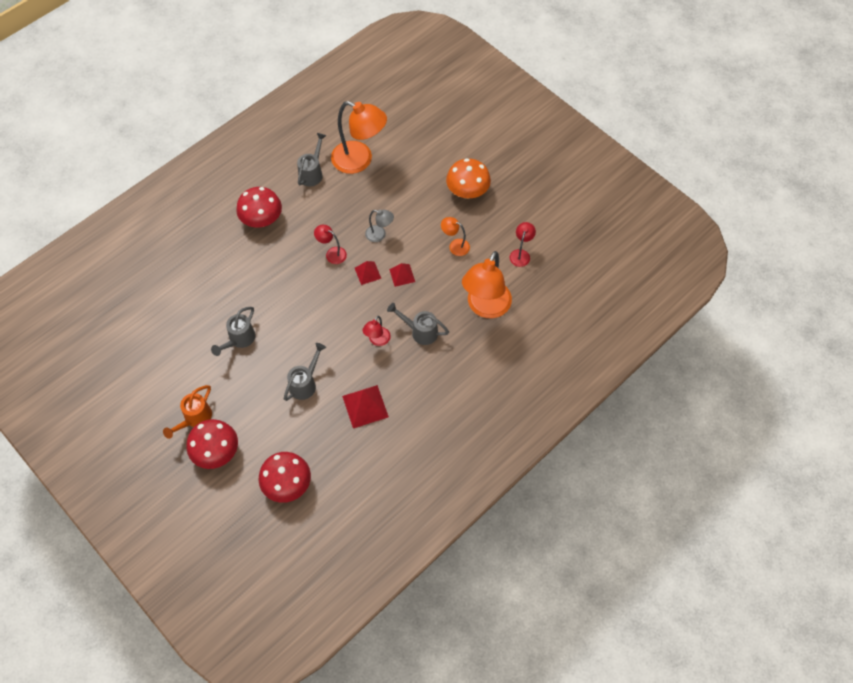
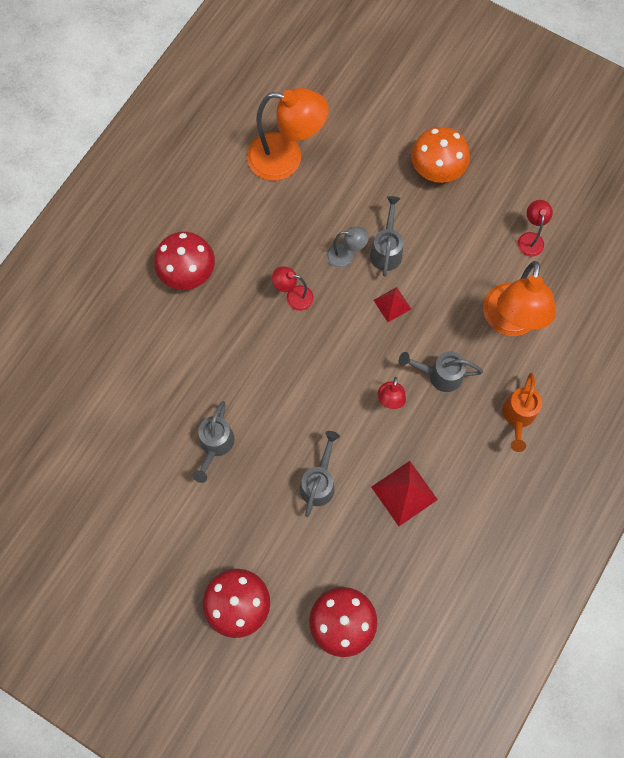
camera: 15 degrees left, 10 degrees up
(195, 419) = (195, 567): orange watering can -> orange watering can (518, 417)
(312, 173) = (231, 190): grey watering can -> grey watering can (386, 250)
(367, 273) = (348, 312): red pyramid -> none
(455, 245) = (445, 247): orange lamp -> none

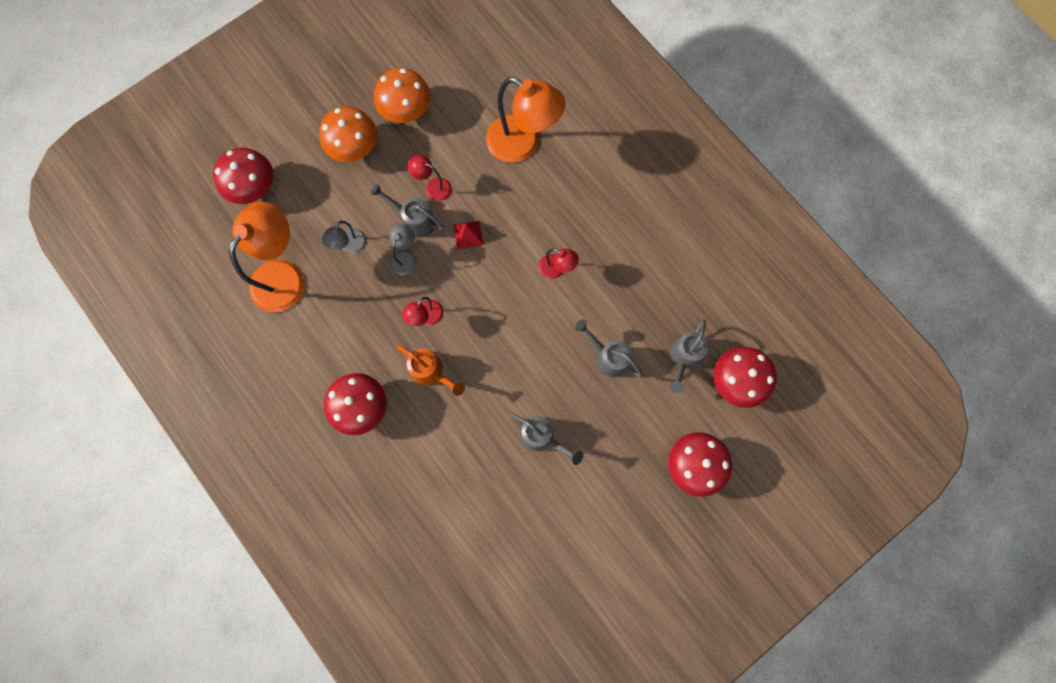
camera: 70 degrees left, 5 degrees up
(337, 203) = (350, 246): none -> grey lamp
(360, 100) = (254, 187): none -> red mushroom
(404, 493) = (642, 288): red pyramid -> none
(439, 375) = (548, 220): grey watering can -> grey watering can (683, 358)
(496, 200) = (406, 110): none -> orange mushroom
(518, 417) = (609, 171): orange watering can -> orange watering can (431, 372)
(530, 238) = (454, 98): red lamp -> red lamp (433, 187)

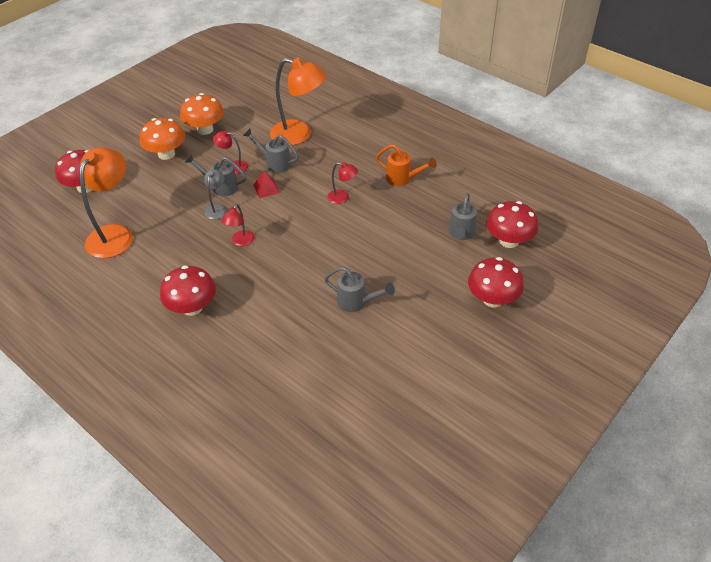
camera: 10 degrees left, 30 degrees down
(350, 246) = (170, 209): grey lamp -> none
(431, 372) = (251, 275): orange watering can -> orange watering can (403, 179)
(608, 356) = (399, 242): grey watering can -> grey watering can (274, 163)

